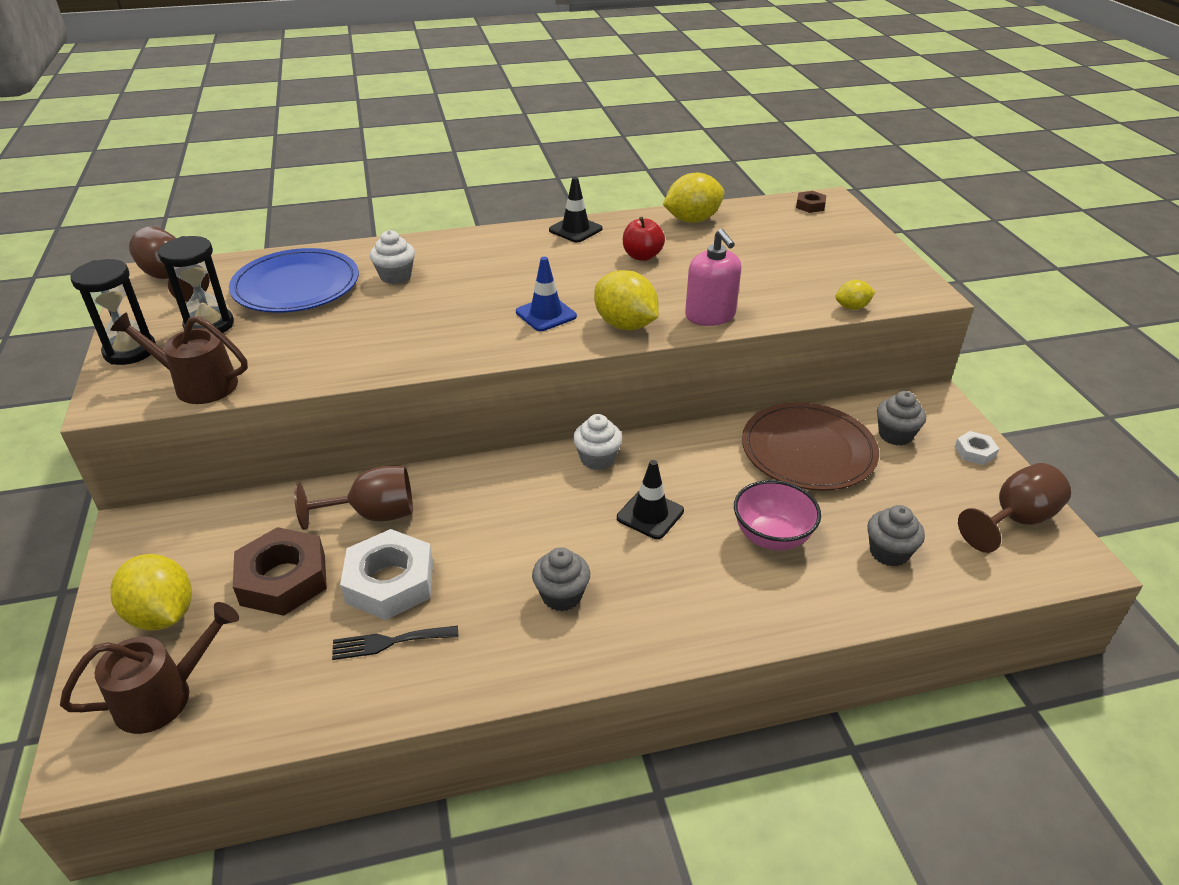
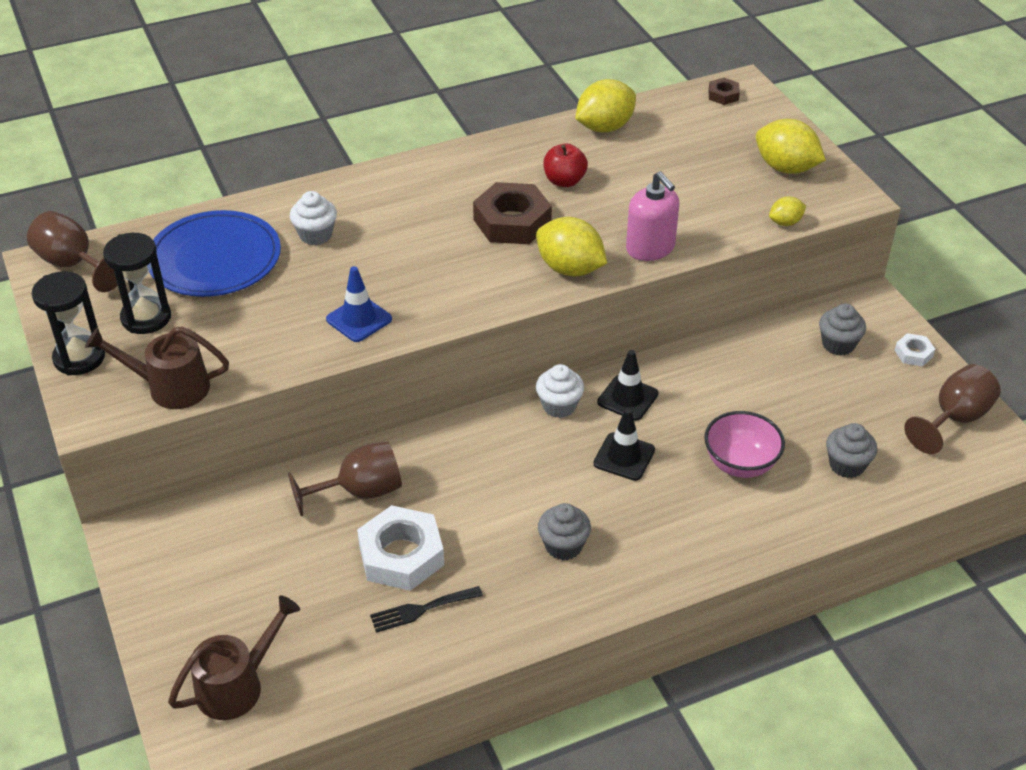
camera: 10 degrees left, 5 degrees up
(162, 615) = (199, 615): yellow lemon -> yellow lemon (786, 168)
(283, 579) = (299, 566): brown nut -> brown nut (512, 221)
(546, 314) = (487, 265): blue traffic cone -> blue traffic cone (359, 319)
(575, 230) = (485, 153): black traffic cone -> black traffic cone (627, 398)
(808, 451) = (759, 371): brown plate -> none

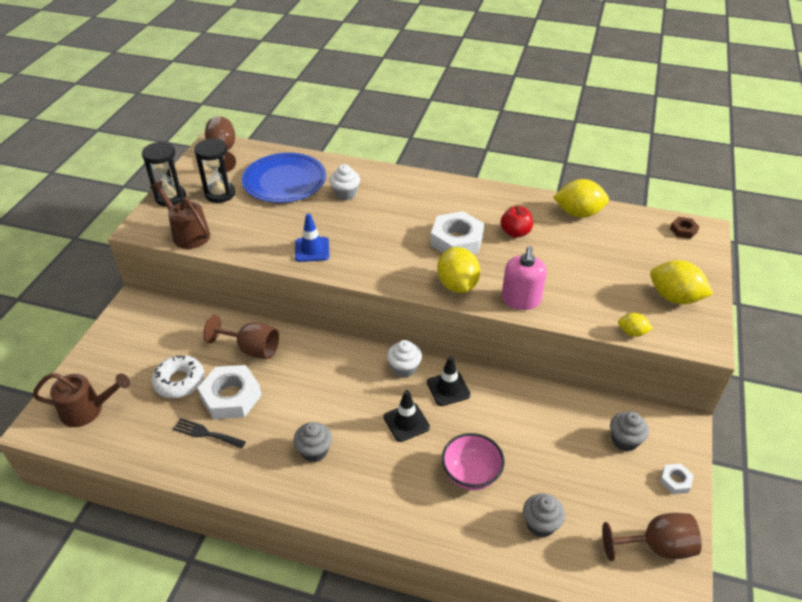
camera: 40 degrees right, 0 degrees up
(316, 580) = (179, 381): none -> white donut
(512, 221) = (456, 240): brown nut -> white nut
(786, 168) = (674, 297): yellow lemon -> yellow lemon turned 45 degrees counterclockwise

